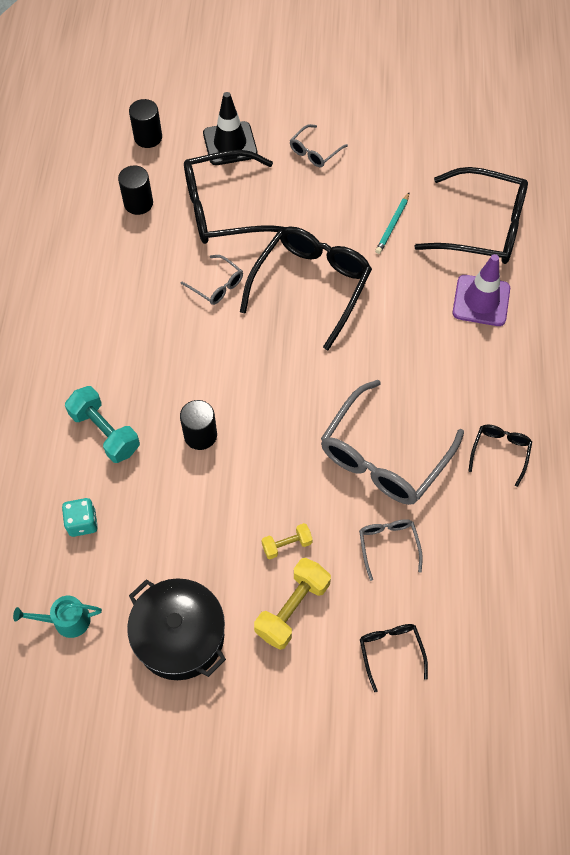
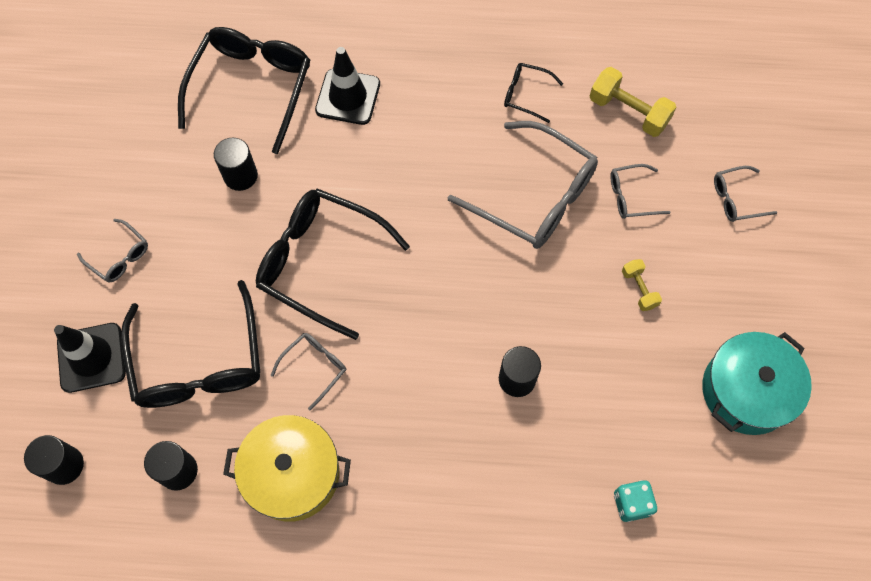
camera: 90 degrees left, 5 degrees up
(66, 620) = (745, 511): turquoise watering can -> none
(105, 432) = (517, 487): turquoise dumbbell -> none
(130, 274) = (292, 474): none -> yellow pot
(180, 636) = (746, 391): black pot -> turquoise pot
(292, 609) = (705, 284): yellow dumbbell -> yellow dumbbell (628, 112)
(391, 652) = (737, 199): black glasses -> grey glasses
(392, 225) = (240, 176): turquoise pencil -> black cylinder
(481, 301) = (348, 97): purple traffic cone -> black traffic cone

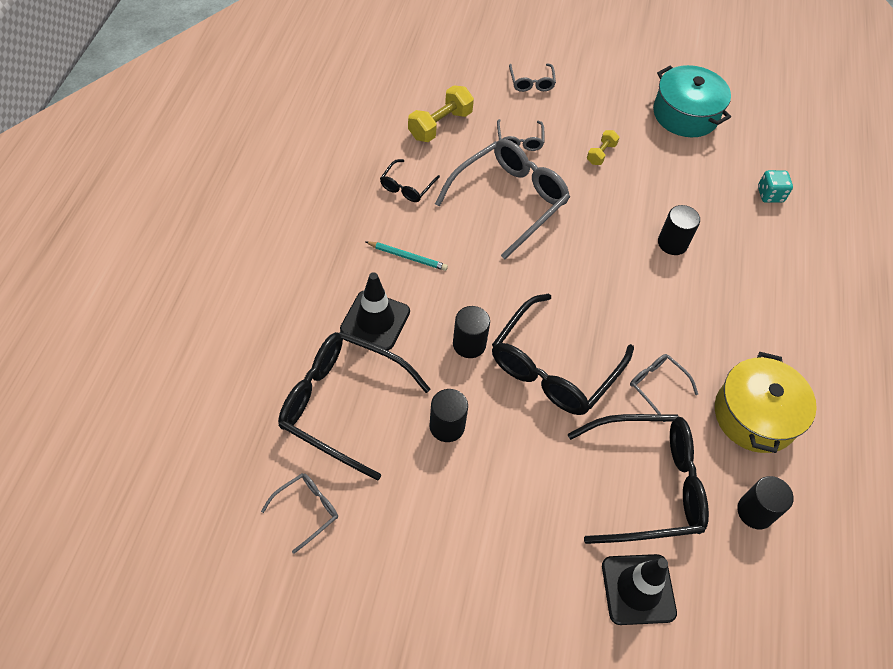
camera: 85 degrees left, 10 degrees down
(64, 465) = (752, 622): black cylinder -> black cylinder (469, 344)
(119, 256) = (524, 554): grey glasses -> grey glasses (306, 510)
(431, 111) = (407, 257): none -> turquoise pencil
(639, 289) = (601, 154): yellow dumbbell -> yellow dumbbell turned 45 degrees counterclockwise

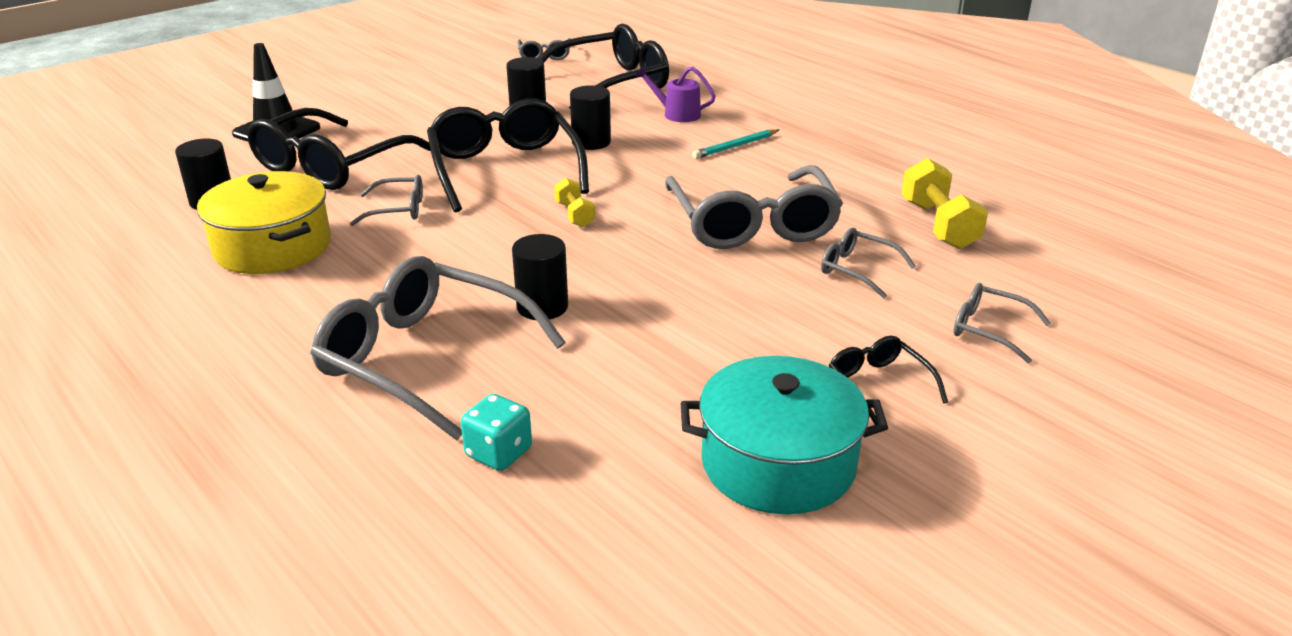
camera: 130 degrees right, 25 degrees down
(375, 320) = (677, 114): black traffic cone -> purple watering can
(407, 186) = (841, 174): black glasses -> black glasses (879, 386)
(601, 154) = (767, 325): yellow dumbbell -> yellow dumbbell (575, 215)
(753, 259) = (426, 360): none -> grey glasses

